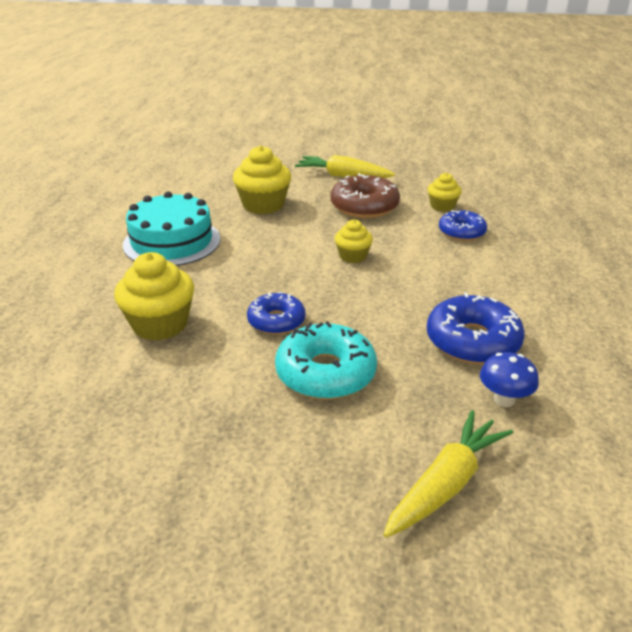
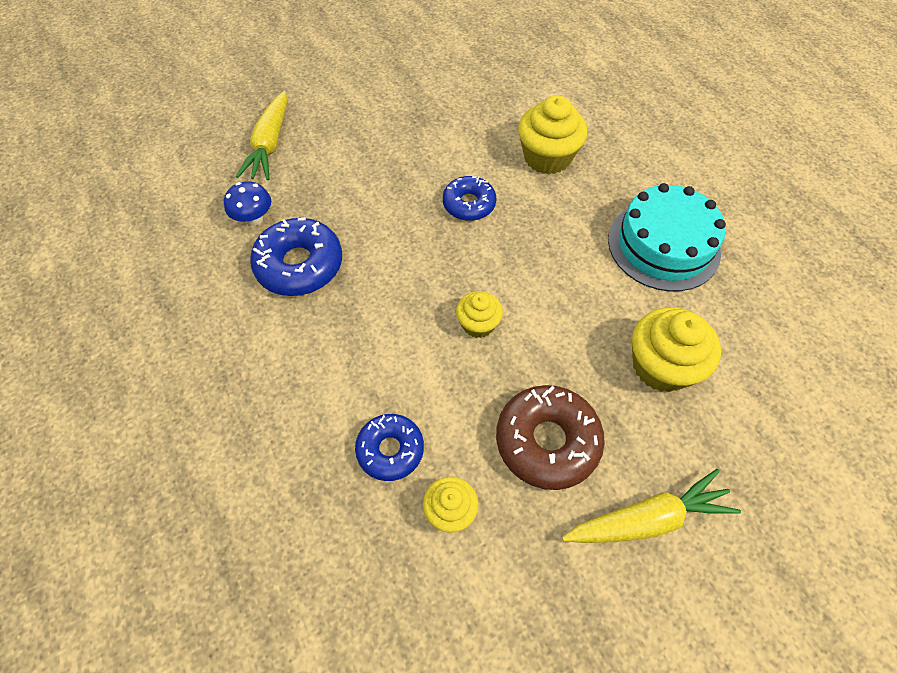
camera: 145 degrees right, 25 degrees up
(325, 373) = (392, 178): turquoise donut -> none

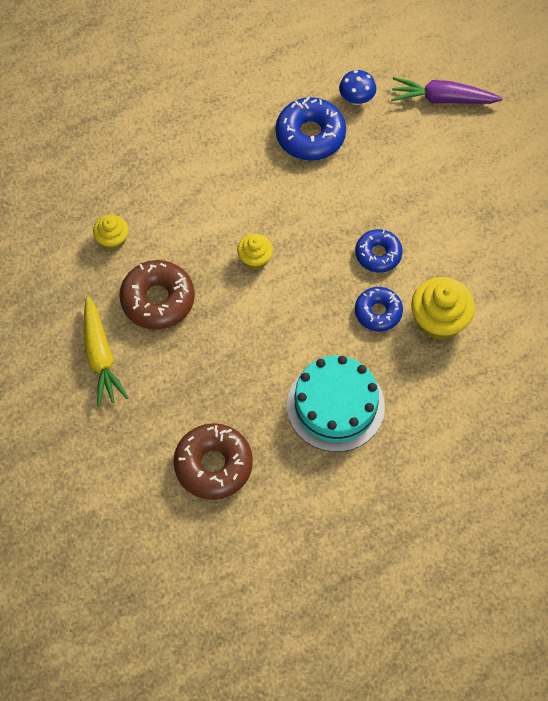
camera: 90 degrees right, 5 degrees up
(270, 145) = (442, 99): yellow carrot -> purple carrot
(390, 450) = (155, 204): blue donut -> blue donut (378, 312)
(661, 366) = (216, 384): yellow cupcake -> none
(771, 367) = (213, 465): none -> brown donut

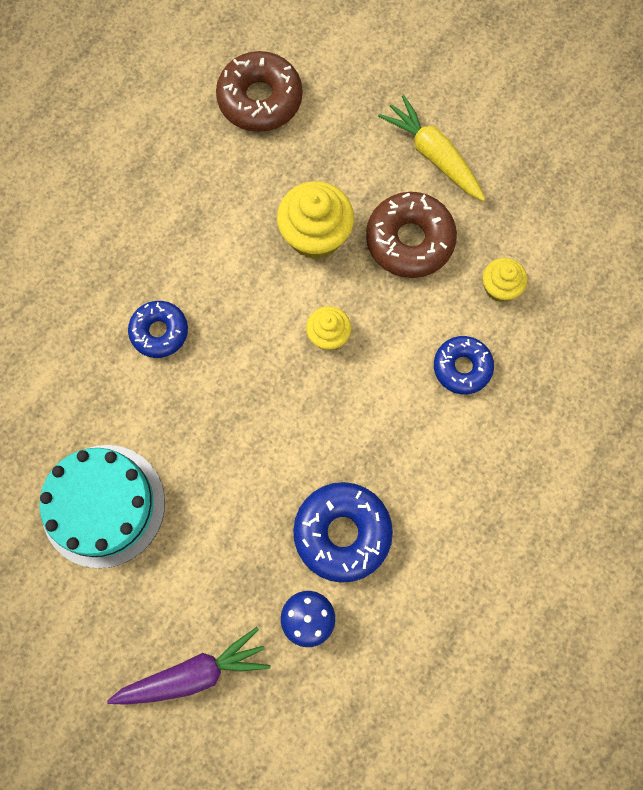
camera: 155 degrees right, 10 degrees up
(335, 406) = (163, 208): turquoise cake -> turquoise cake (103, 505)
(378, 254) = (188, 404): blue donut -> blue donut (462, 367)
(439, 320) = (86, 352): yellow cupcake -> yellow cupcake (315, 235)

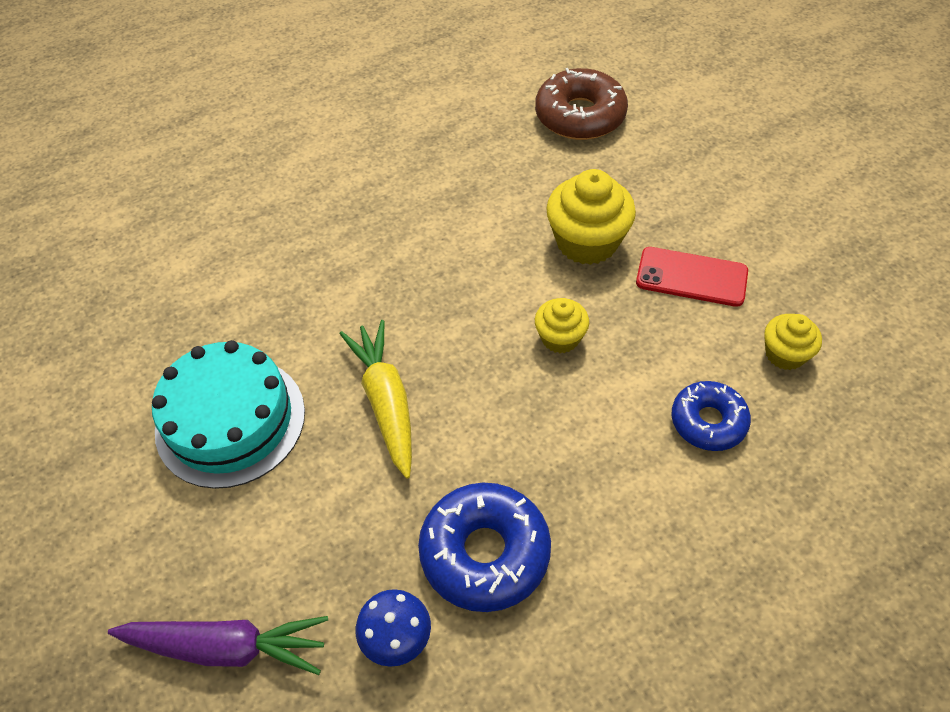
camera: 25 degrees right, 20 degrees down
(159, 332) = (379, 278): blue donut -> none
(409, 240) = (691, 277): brown donut -> red phone
(433, 155) = (748, 208): yellow carrot -> yellow carrot (386, 402)

